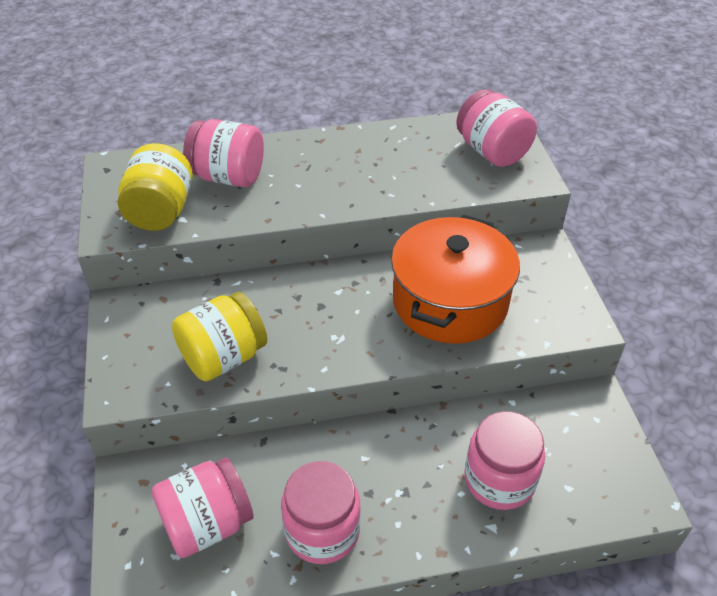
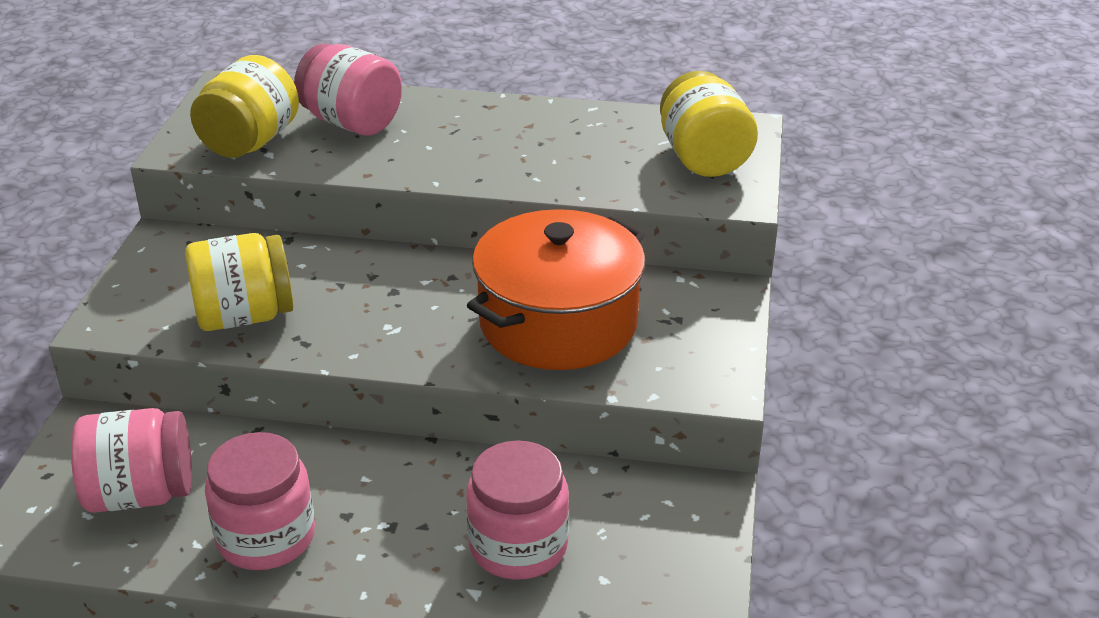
camera: 20 degrees right, 10 degrees down
(492, 151) = (703, 158): pink jar -> yellow jar

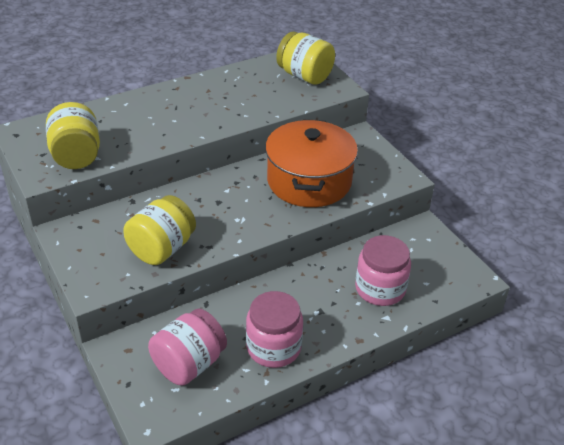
camera: 40 degrees left, 5 degrees up
(351, 122) = (117, 123): pink jar -> none

